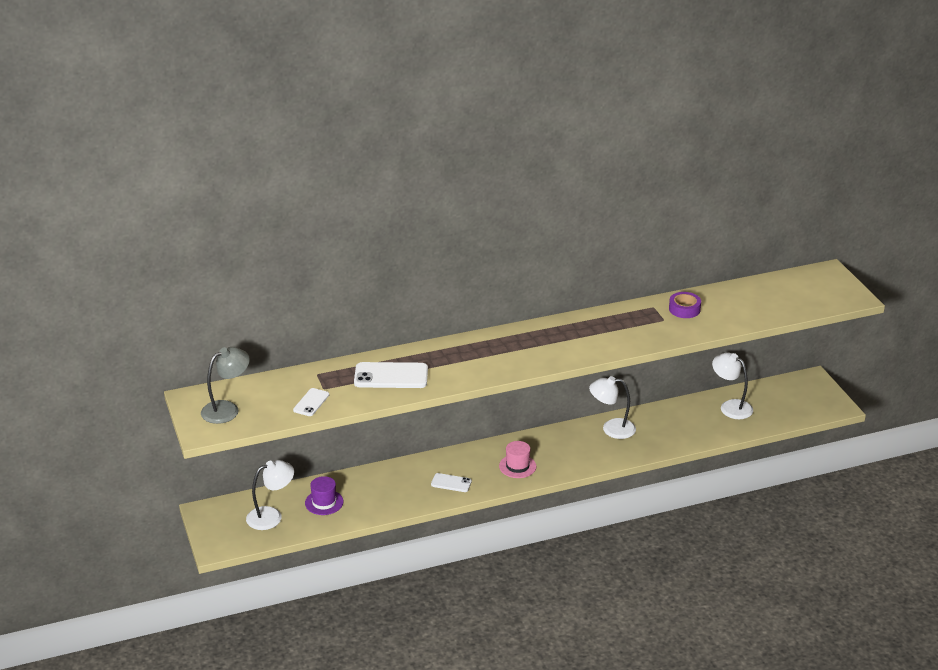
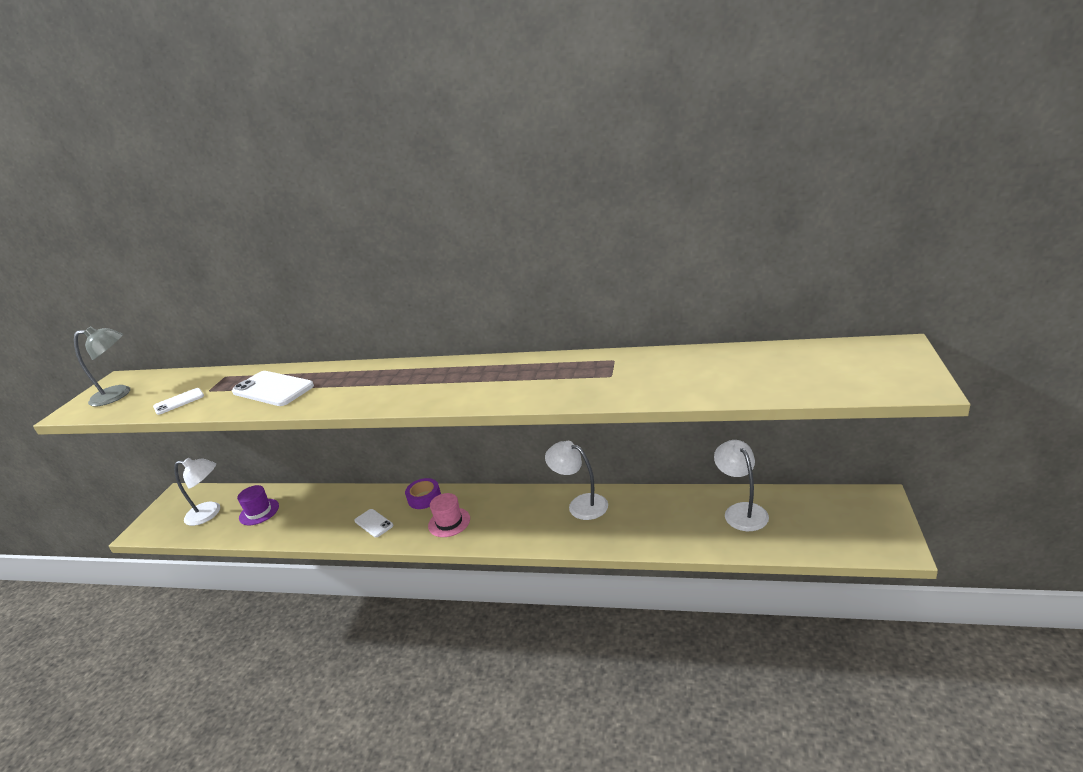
camera: 35 degrees right, 5 degrees down
(684, 309) = (649, 367): purple tape -> purple tape (424, 498)

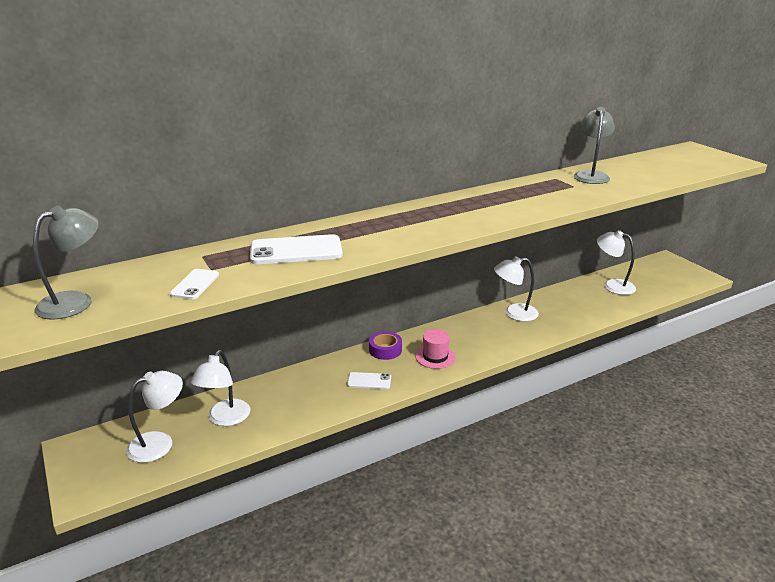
camera: 45 degrees left, 0 degrees up
(259, 512) = (225, 419): purple hat -> white lamp
(660, 364) = (591, 175): none -> grey lamp

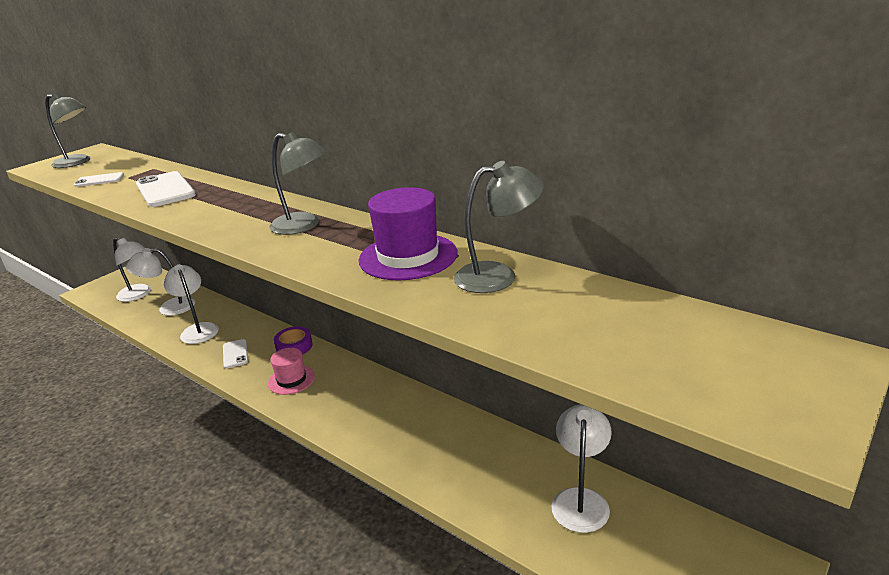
camera: 70 degrees right, 0 degrees up
(466, 207) = (304, 226): none -> grey lamp
(514, 313) = (419, 413): white lamp -> white lamp (198, 329)
(548, 188) = (408, 256): none -> purple hat

